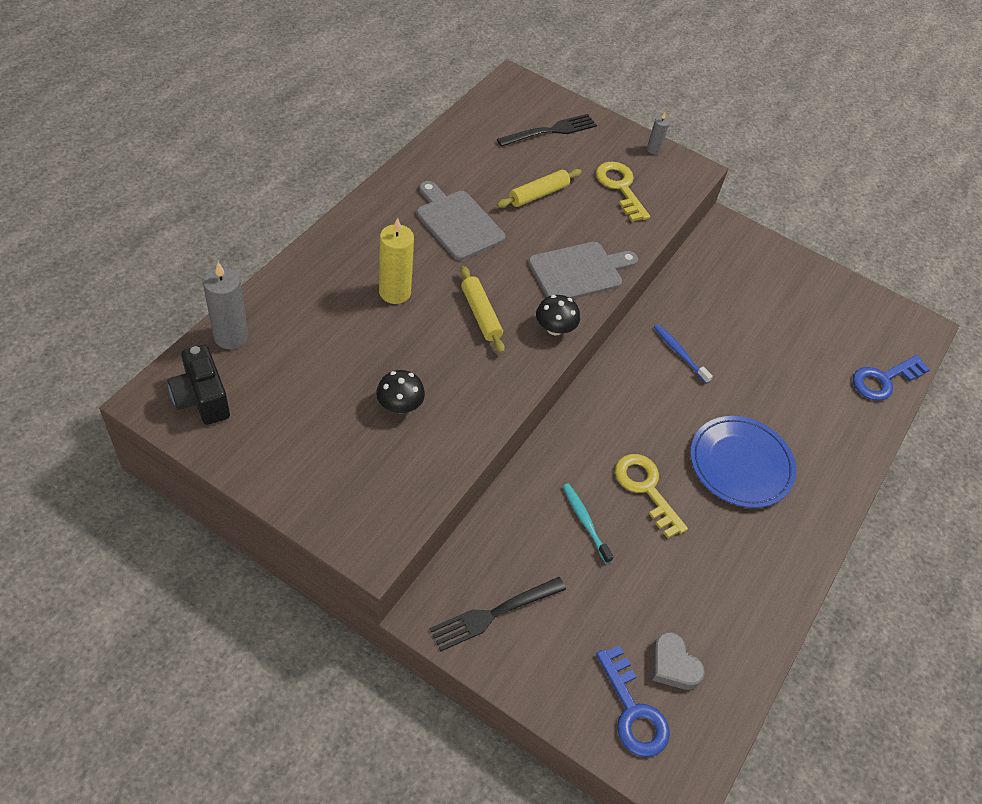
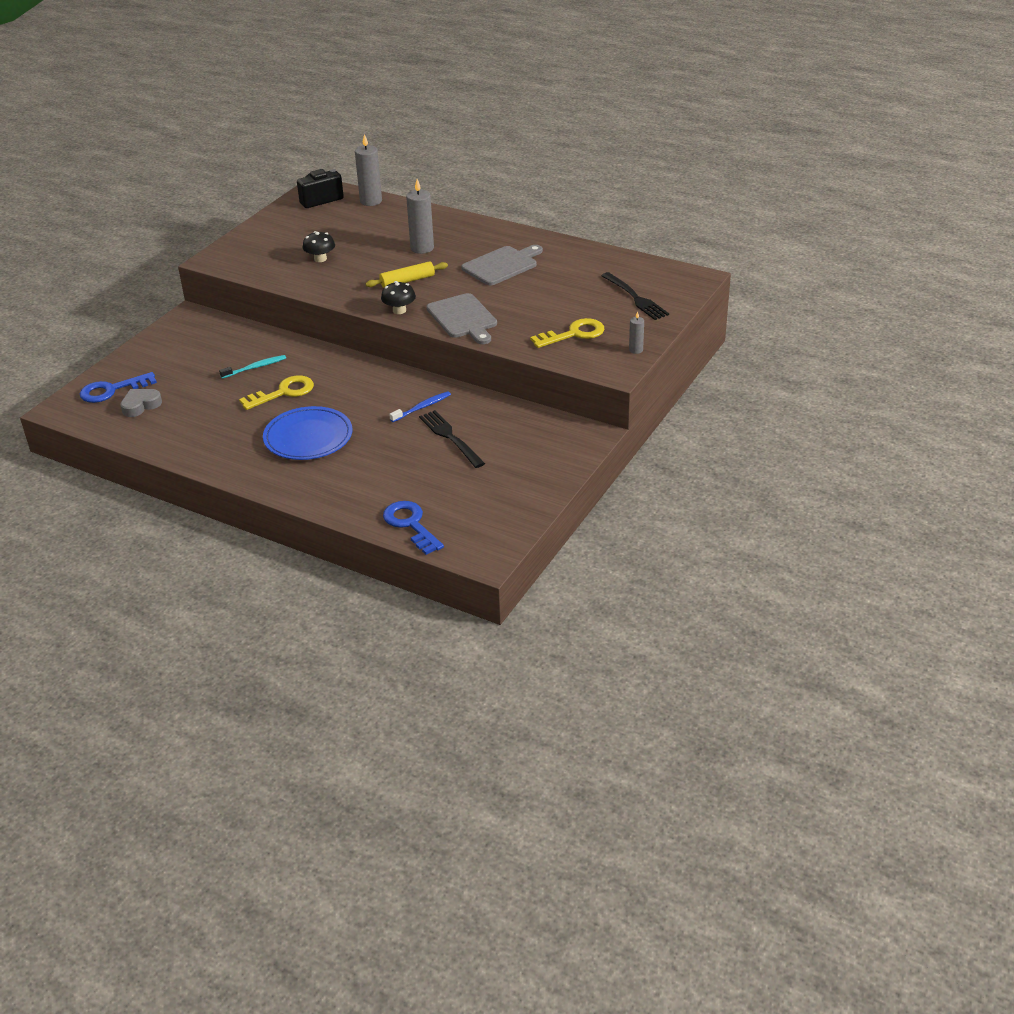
camera: 95 degrees right, 15 degrees down
(395, 292) = (422, 248): yellow candle -> grey candle
(494, 614) = (187, 337): black fork -> black fork (450, 437)
(538, 194) = (549, 296): yellow rolling pin -> none

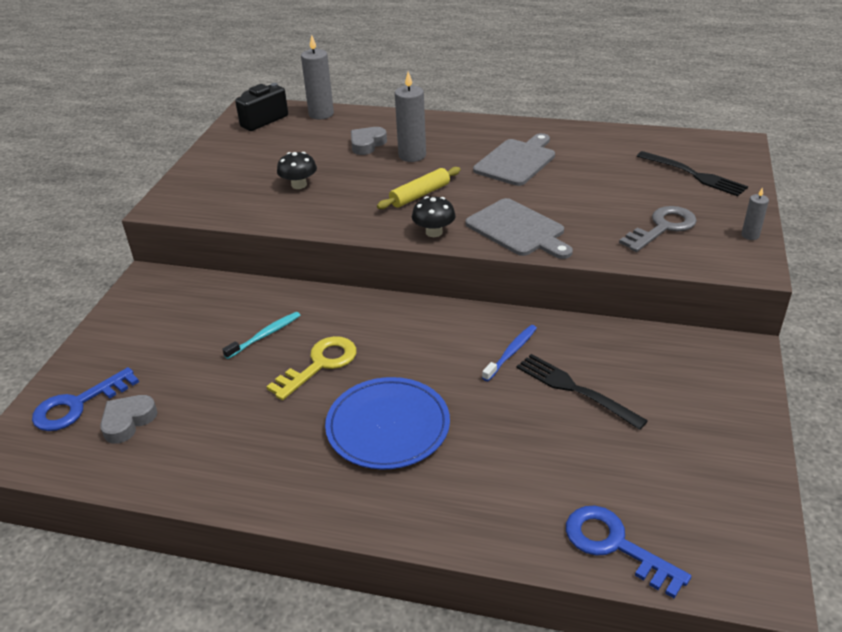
camera: 15 degrees left, 0 degrees up
(392, 233) = (367, 144): none -> grey heart
(574, 334) = (662, 228): yellow key -> grey key

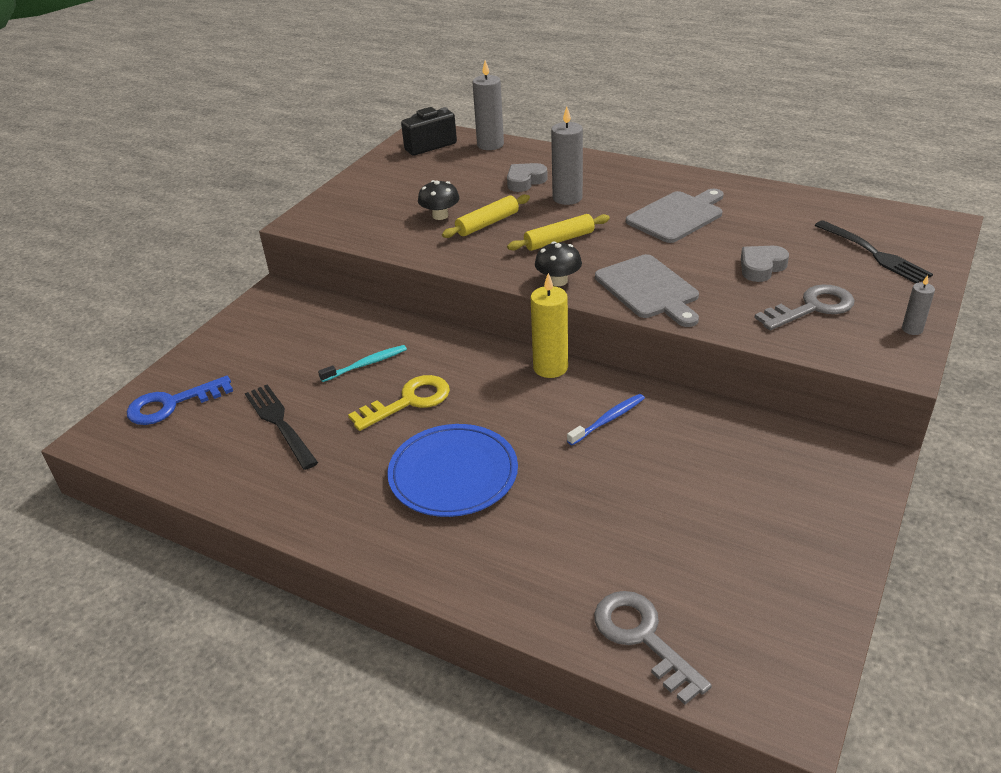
camera: 15 degrees right, 0 degrees up
(128, 421) = (211, 427): grey heart -> grey heart (761, 267)
(347, 187) = (487, 223): none -> yellow rolling pin
(441, 313) = (550, 367): none -> yellow candle
(575, 389) = (662, 469): black fork -> black fork (280, 423)
(615, 545) = (642, 638): blue key -> grey key

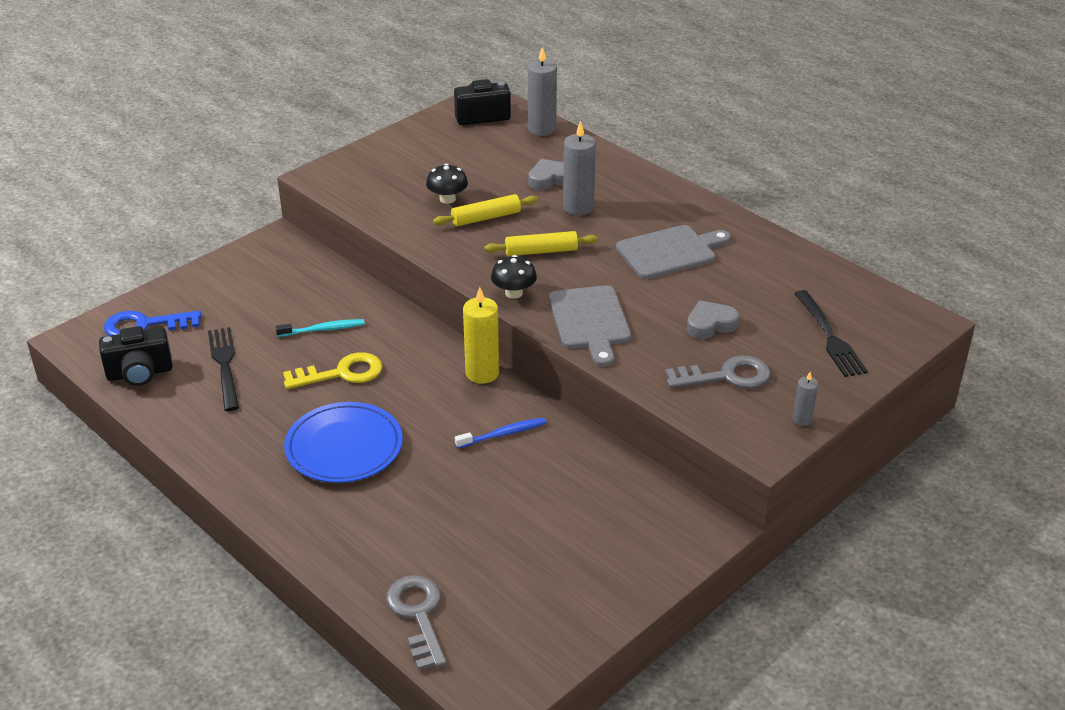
camera: 15 degrees right, 0 degrees up
(188, 454) = (140, 373): none -> black camera

